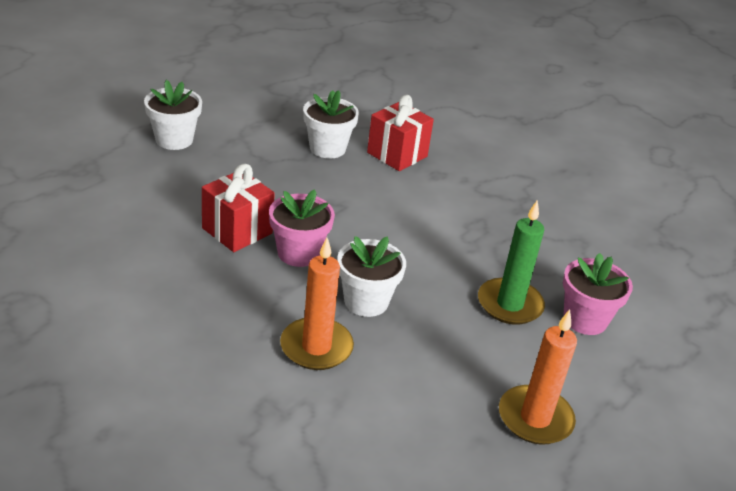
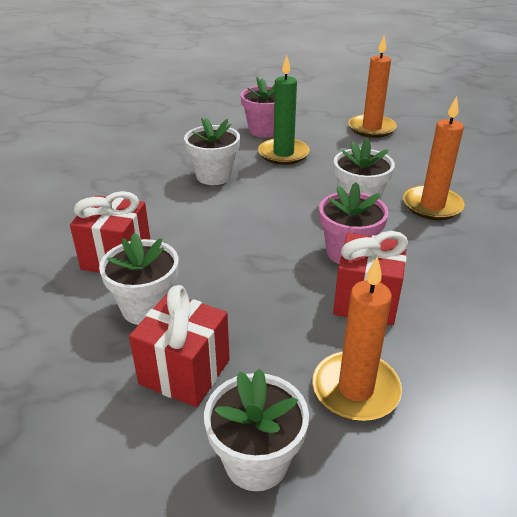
camera: 115 degrees left, 0 degrees up
(174, 187) = (355, 389): none -> orange candle
(257, 142) = (184, 372): none -> red gift
(491, 240) = (214, 176): none -> white flower pot

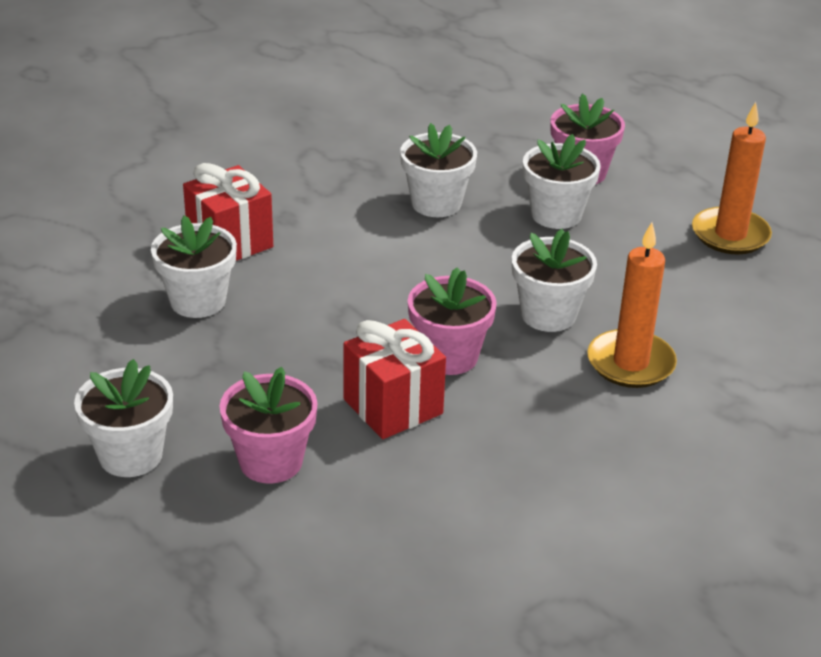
camera: 40 degrees right, 0 degrees up
(184, 372) = (162, 367): red gift -> none
(283, 154) = (556, 214): green candle -> white flower pot
(355, 389) = (271, 461): orange candle -> pink flower pot

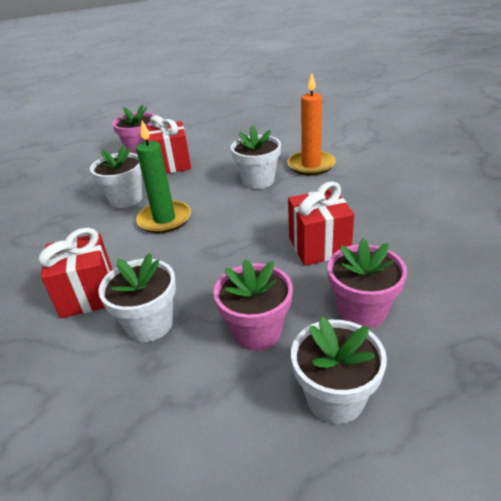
camera: 65 degrees left, 0 degrees up
(400, 253) = (164, 219): none -> green candle
(449, 356) = (279, 218): pink flower pot -> pink flower pot (257, 331)
(556, 214) = (171, 164): white flower pot -> red gift
(730, 235) = (225, 126): orange candle -> none

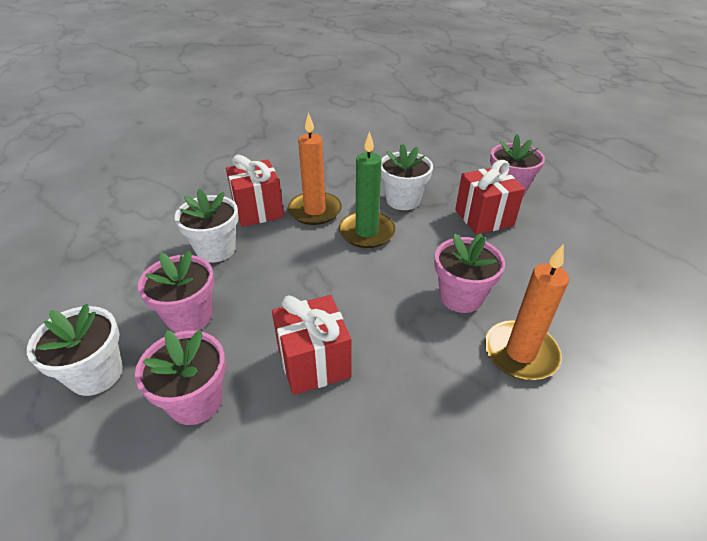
camera: 80 degrees right, 5 degrees up
(113, 251) = (315, 211): none -> orange candle
(258, 180) = (461, 297): white flower pot -> pink flower pot

